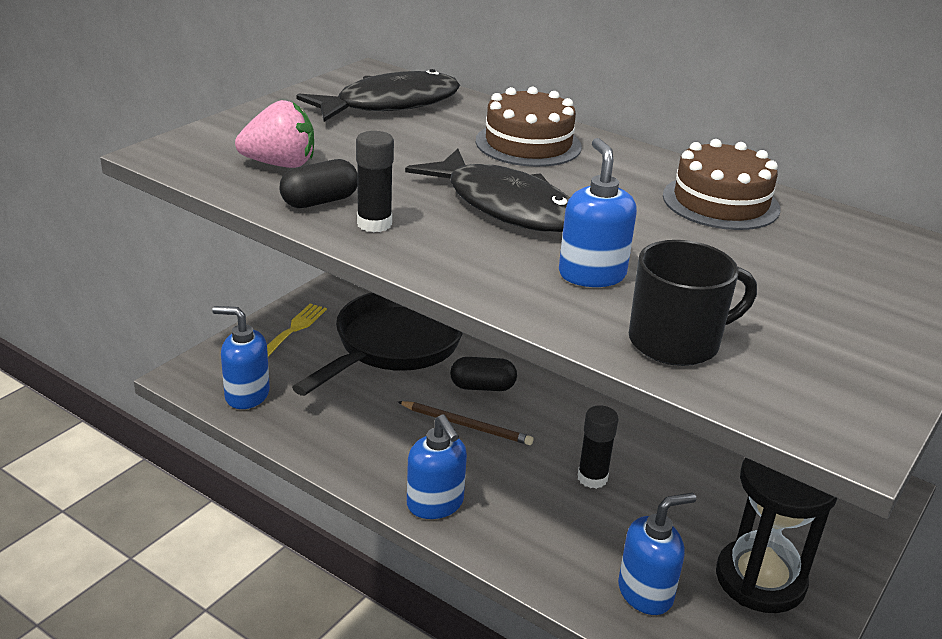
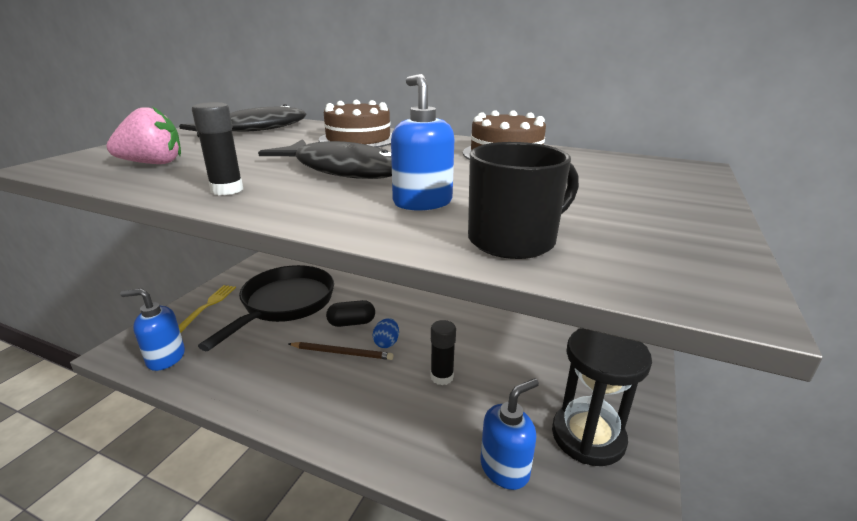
camera: 10 degrees left, 5 degrees down
(320, 201) = (180, 181): black capsule -> none
(435, 504) = (321, 422): blue soap dispenser -> none
(526, 422) = (386, 343): none -> blue egg

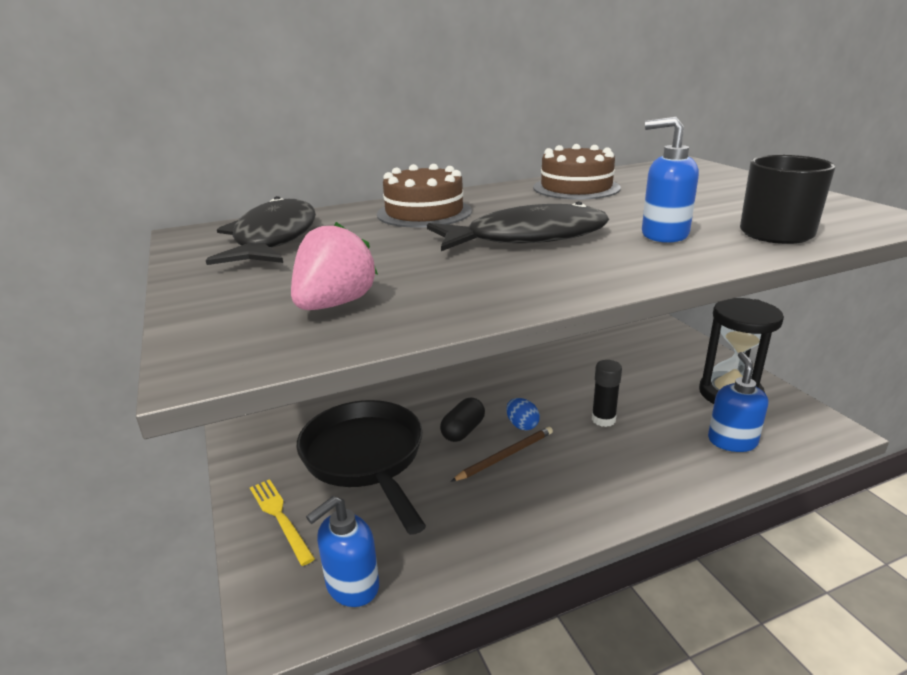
camera: 45 degrees left, 0 degrees up
(227, 190) = (517, 286): black glue stick -> none

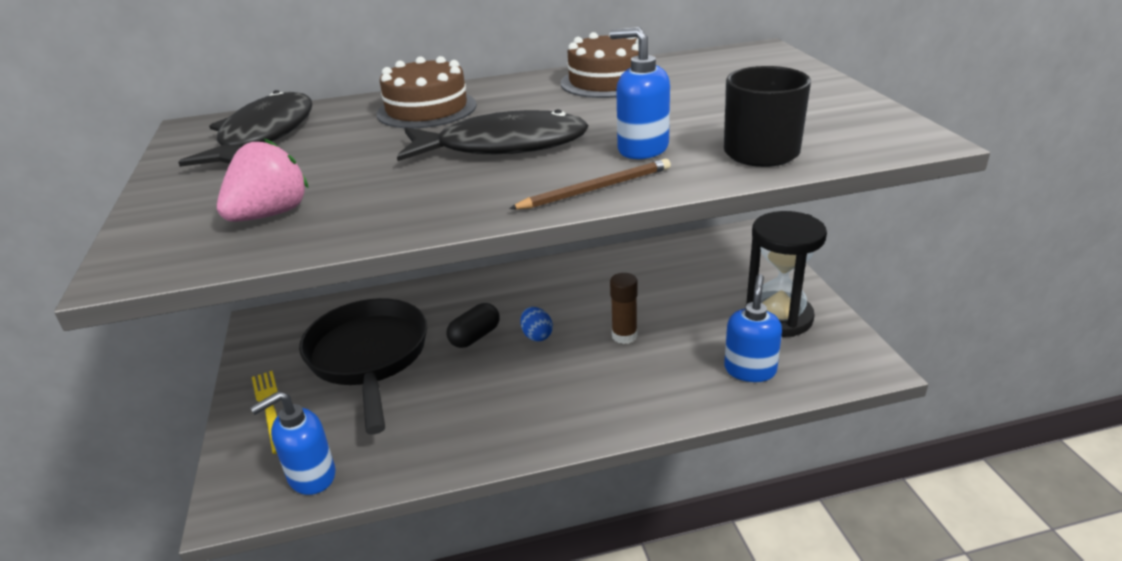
camera: 10 degrees right, 5 degrees up
(505, 456) = (506, 366): brown pencil -> brown pencil (596, 189)
(603, 419) = (624, 336): black glue stick -> brown glue stick

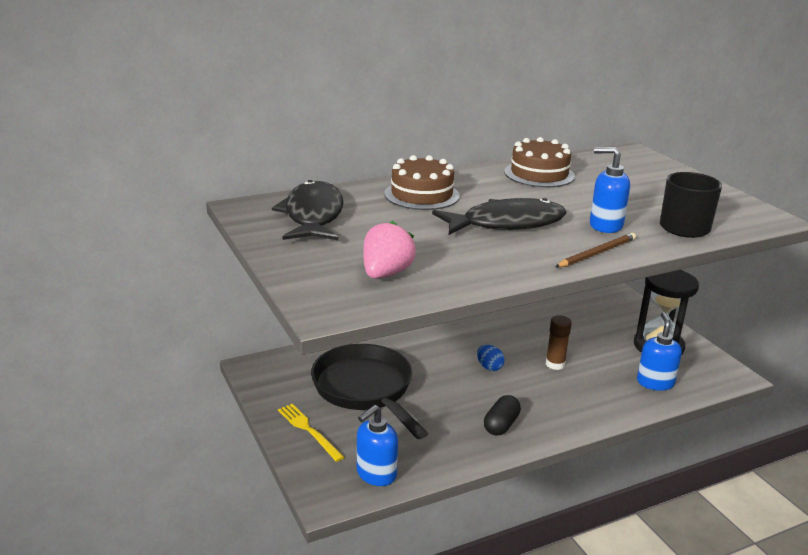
camera: 15 degrees left, 5 degrees down
(475, 337) = (441, 370): black capsule -> black capsule (501, 425)

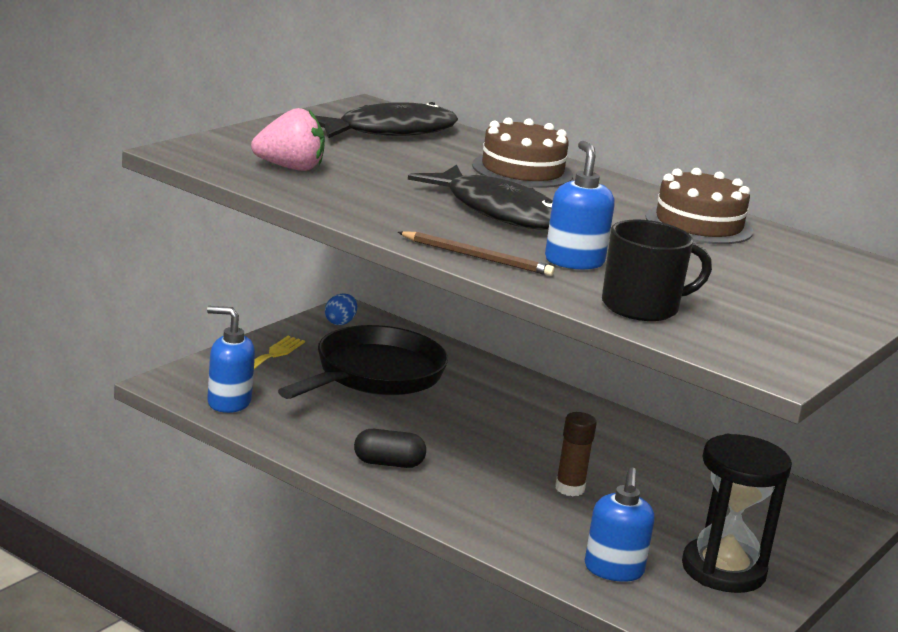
camera: 60 degrees right, 5 degrees down
(489, 367) = (507, 443): blue egg -> blue egg (340, 322)
(655, 382) = (613, 570): blue soap dispenser -> blue soap dispenser turned 120 degrees clockwise

